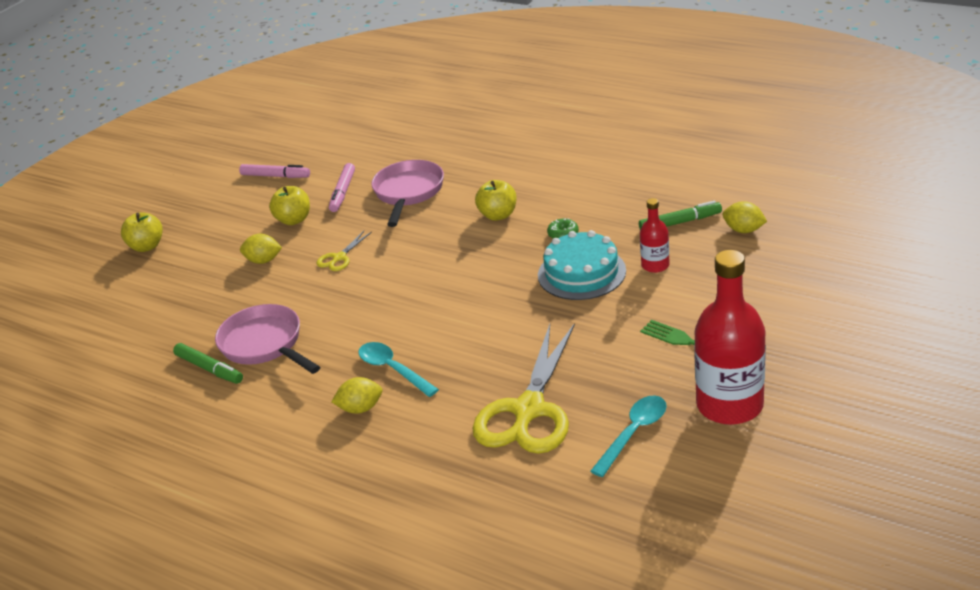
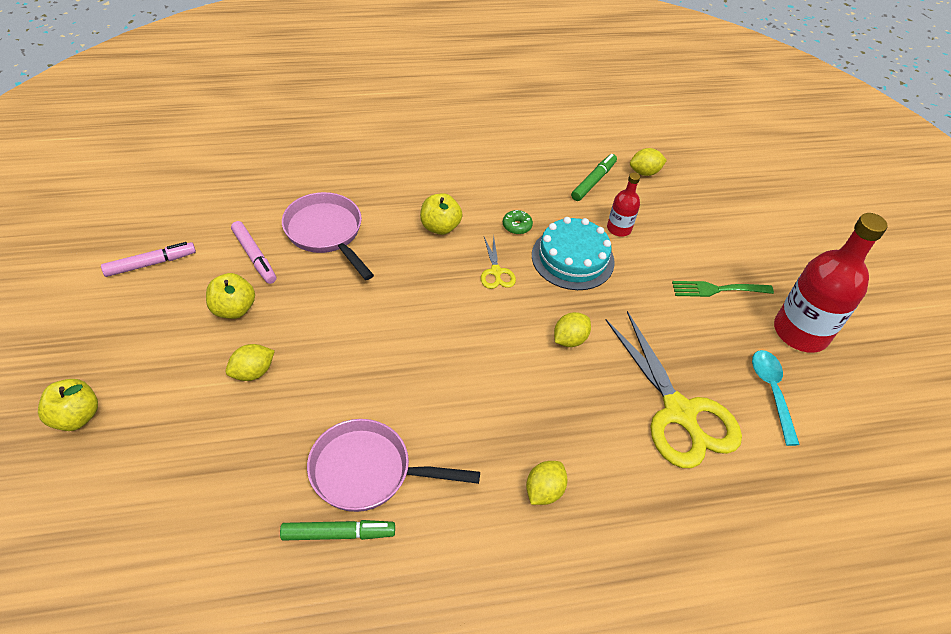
camera: 50 degrees left, 15 degrees up
(339, 258) = (335, 333): yellow scissors -> yellow scissors (496, 272)
(393, 369) = (526, 432): turquoise spoon -> none
(503, 326) = (569, 339): none -> yellow lemon

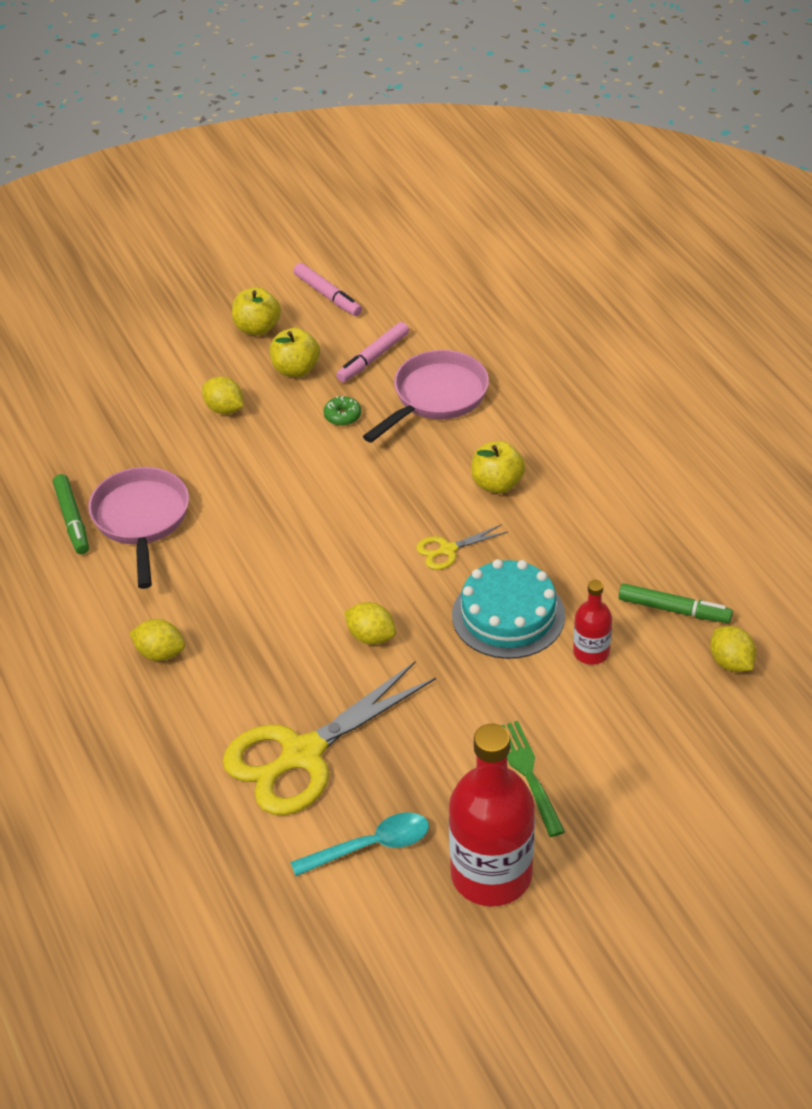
camera: 80 degrees right, 5 degrees down
(76, 417) = (136, 324): yellow apple -> yellow apple (257, 328)
(517, 226) = (538, 551): green donut -> green donut (342, 416)

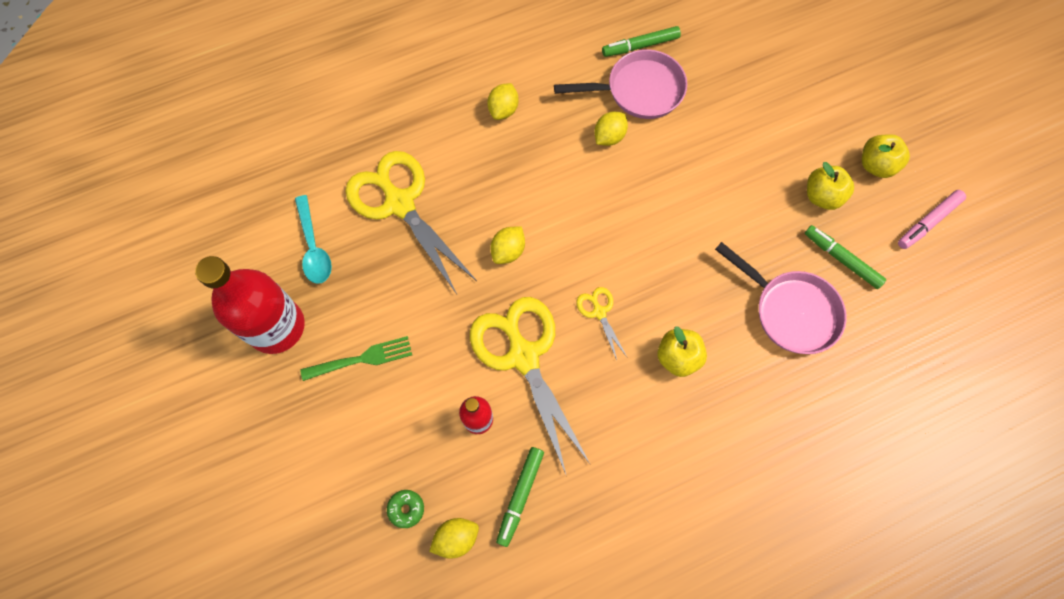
camera: 90 degrees right, 25 degrees up
(224, 409) = (768, 143): yellow lemon -> yellow lemon (609, 137)
(342, 416) = (762, 233): green donut -> green donut (406, 509)
(373, 358) = (841, 259): pink marker -> green marker
(508, 615) = (523, 356): turquoise cake -> yellow scissors

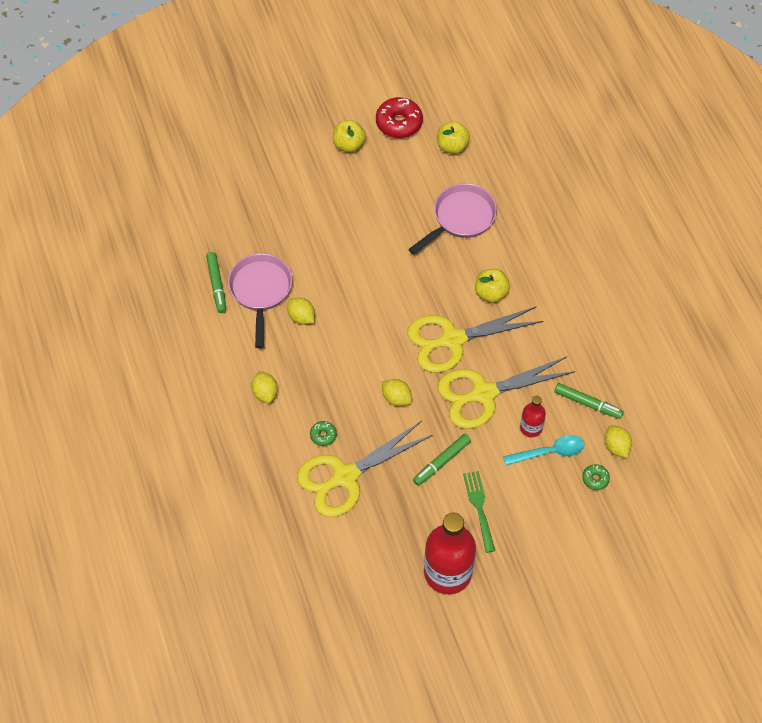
camera: 85 degrees left, 10 degrees down
(314, 247) = (379, 544): turquoise spoon -> turquoise spoon (549, 452)
(452, 175) = (323, 435): none -> green donut
(503, 110) = (265, 393): yellow lemon -> yellow lemon turned 45 degrees clockwise
(599, 312) = (452, 340): yellow scissors -> yellow scissors, size x2.28
(822, 196) = (371, 183): yellow apple -> yellow apple (452, 146)
(841, 259) = (423, 180): green marker -> green marker (441, 462)
(928, 222) = (399, 123): pink marker -> red donut

